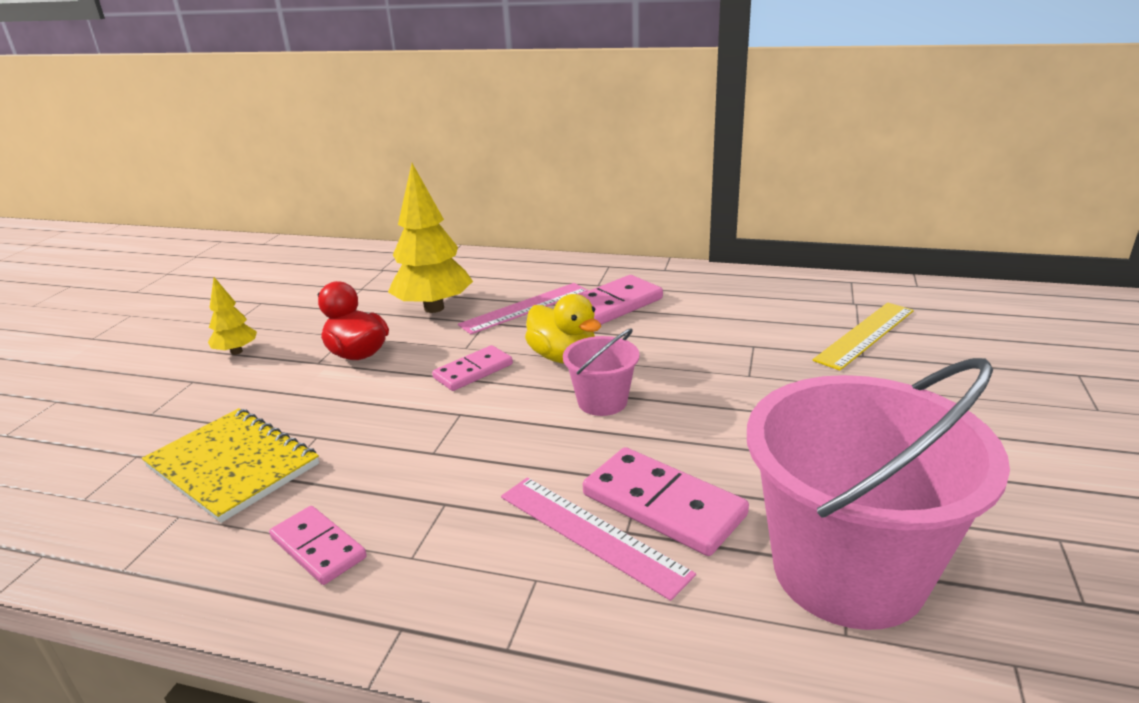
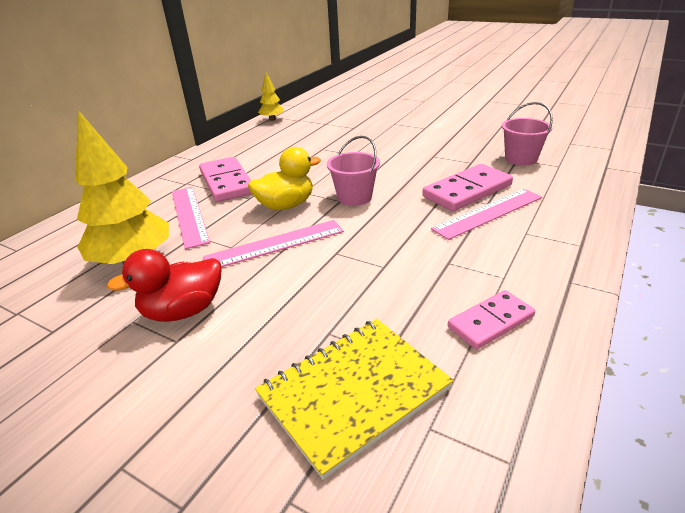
camera: 75 degrees left, 5 degrees up
(236, 351) = (74, 424): yellow tree -> yellow tree (272, 119)
(473, 371) = (275, 244): pink domino -> pink ruler
(848, 570) = (521, 159): pink bucket -> pink bucket, size x0.46
(865, 335) = (334, 123): yellow ruler -> none

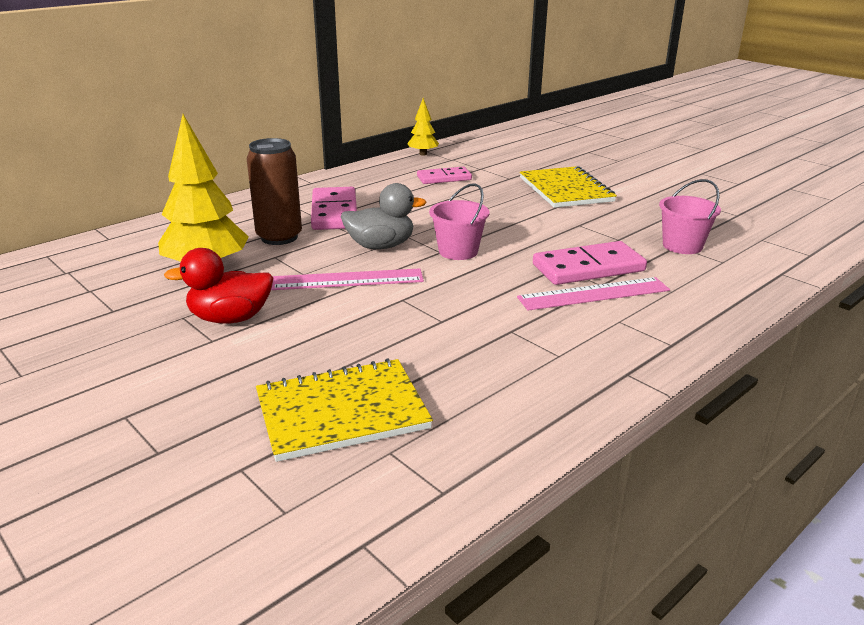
camera: 15 degrees right, 5 degrees down
(189, 215) = (279, 237): pink ruler -> brown can
(286, 205) = (381, 246): yellow duck -> grey duck
(402, 129) = (565, 190): none -> yellow notebook
(491, 322) = (512, 389): pink domino -> pink domino (444, 178)

